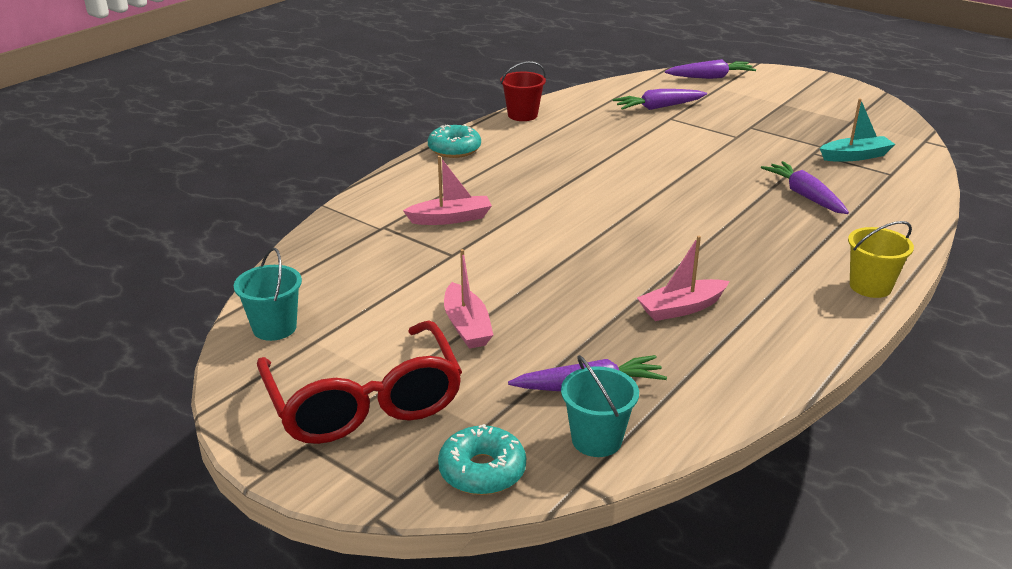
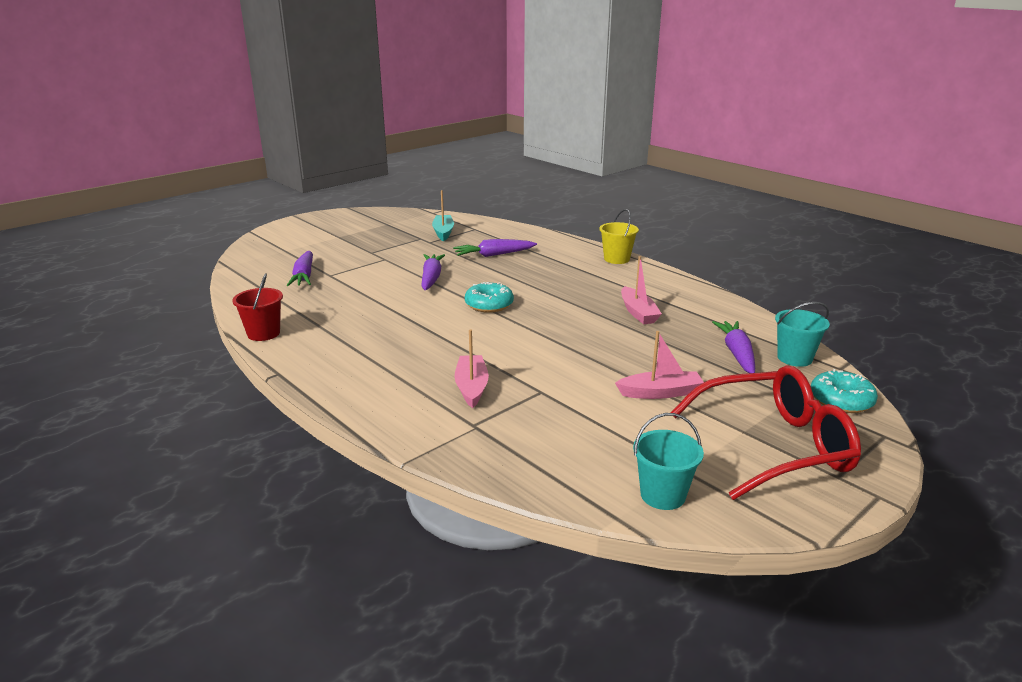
camera: 80 degrees left, 5 degrees down
(454, 149) = (317, 375): turquoise donut -> turquoise donut (489, 305)
(710, 77) = (261, 250): purple carrot -> purple carrot (431, 278)

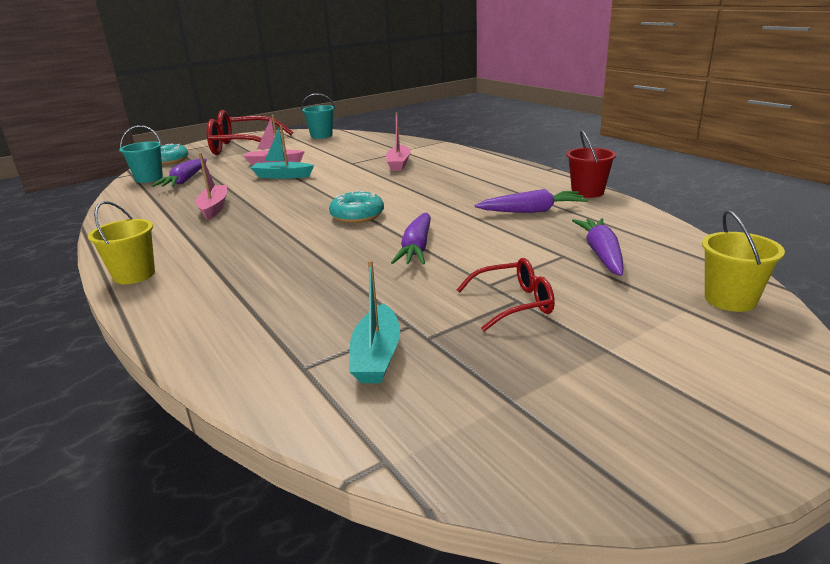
camera: 170 degrees left, 0 degrees up
(257, 254) = (730, 299): none -> yellow bucket
(374, 251) = (514, 303): none -> red glasses
(494, 255) = (308, 288): purple carrot -> purple carrot (532, 211)
(617, 362) = (282, 176): none -> turquoise boat

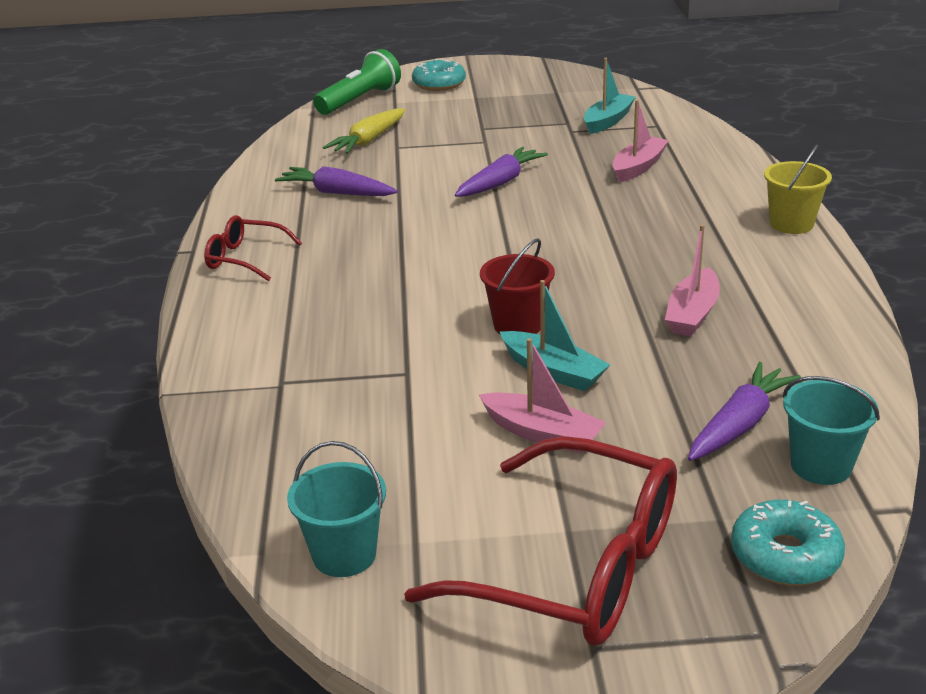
camera: 150 degrees left, 5 degrees up
(357, 215) = (515, 239): turquoise donut -> turquoise donut (439, 84)
(398, 164) = (342, 337): pink boat -> pink boat (638, 167)
(514, 303) = (487, 127): red glasses -> red glasses (245, 258)
(587, 192) = (239, 200): red bucket -> red bucket (518, 325)
(601, 254) = (369, 141): purple carrot -> yellow carrot
(730, 299) = (360, 100): yellow bucket -> green flashlight

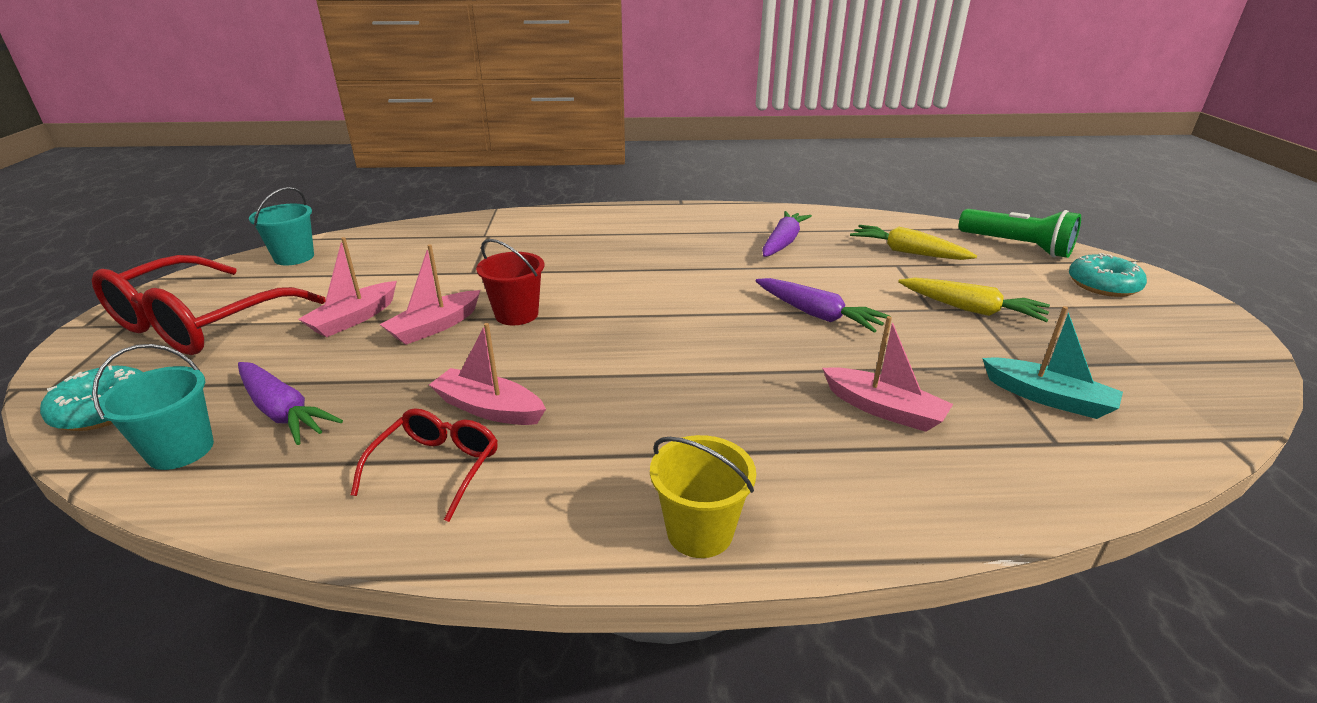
camera: 90 degrees right, 0 degrees up
(245, 258) = (665, 217): red glasses -> red glasses (437, 467)
(484, 128) = (970, 309): none -> yellow carrot
(553, 371) = (434, 327): turquoise boat -> pink boat

